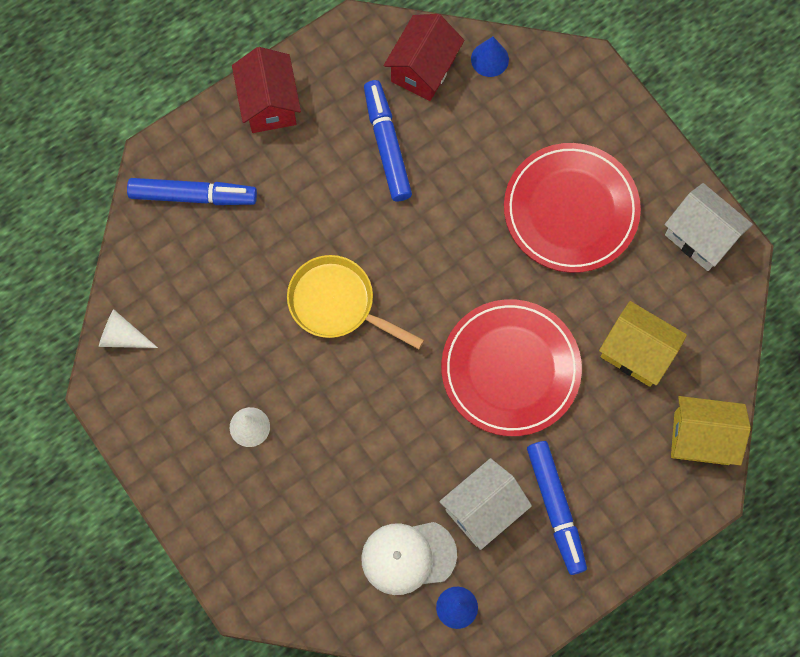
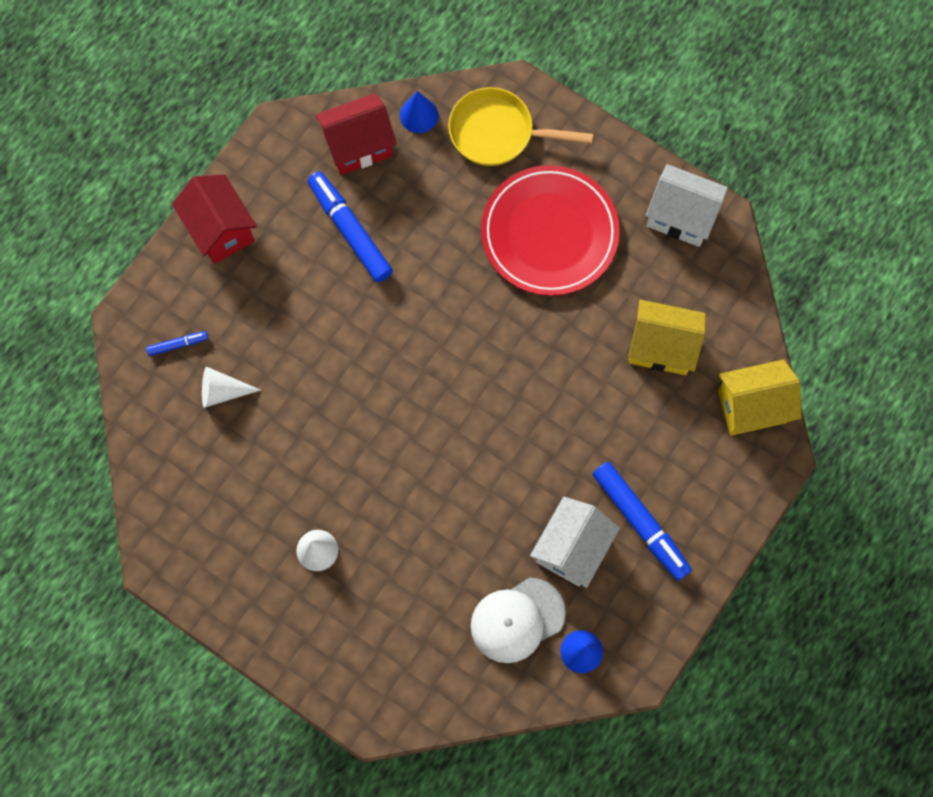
camera: 20 degrees left, 0 degrees up
(122, 336) = (159, 506): white cone -> white cone (223, 391)
(192, 195) = (178, 344): blue marker -> blue marker, size x0.47
(337, 304) = (359, 400): yellow pan -> yellow pan (498, 133)
(423, 69) = (358, 146): red house -> red house turned 60 degrees clockwise
(510, 369) = (548, 405): red plate -> none

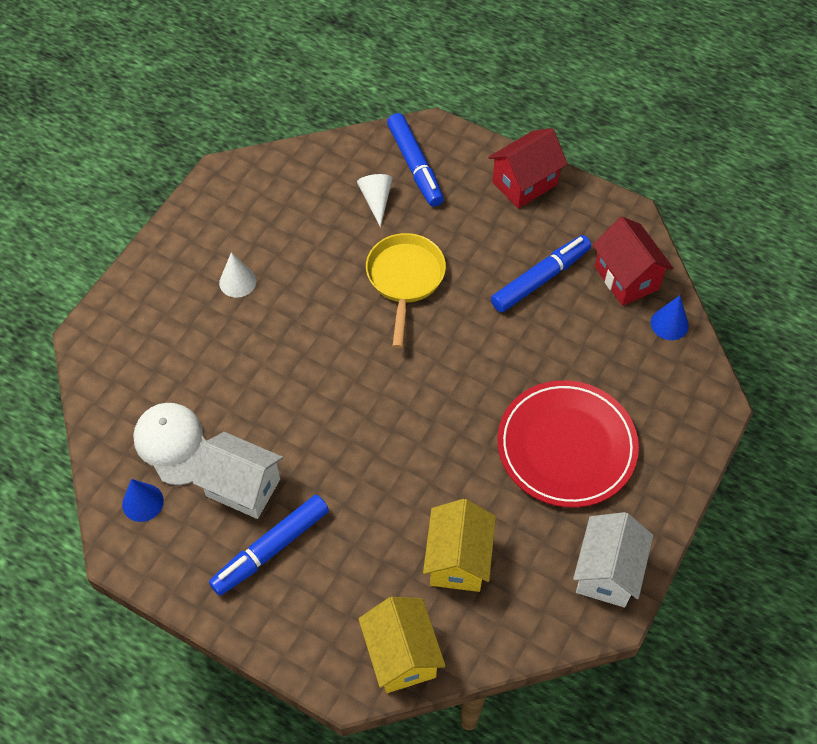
camera: 85 degrees right, 15 degrees down
(178, 344) = (415, 165): blue marker -> blue marker, size x2.15
(498, 133) = (666, 393): yellow pan -> yellow pan (405, 280)

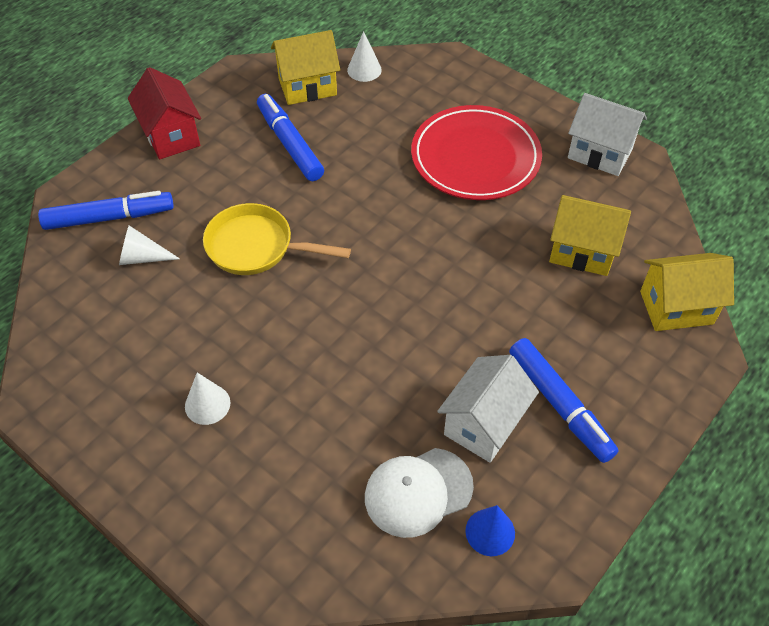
camera: 80 degrees left, 5 degrees down
(626, 278) = (307, 87): red house -> yellow house
(669, 324) = (364, 70): blue cone -> white cone

